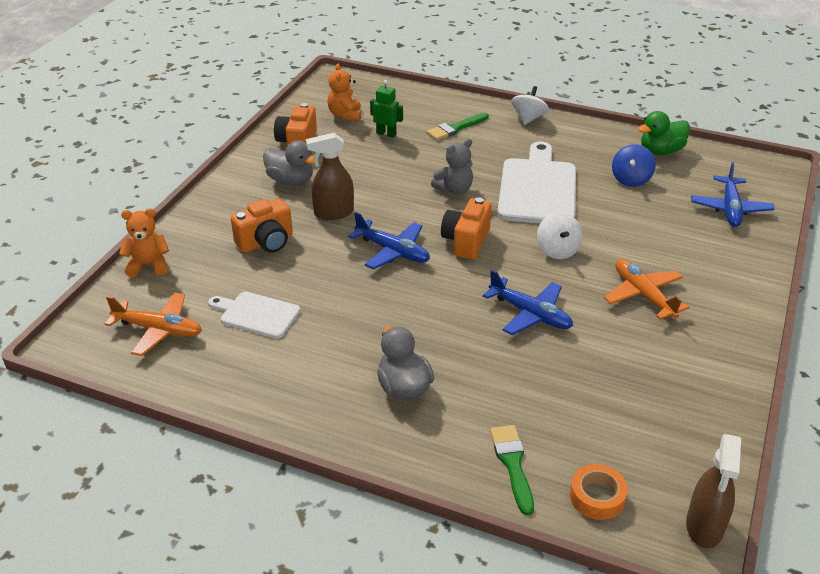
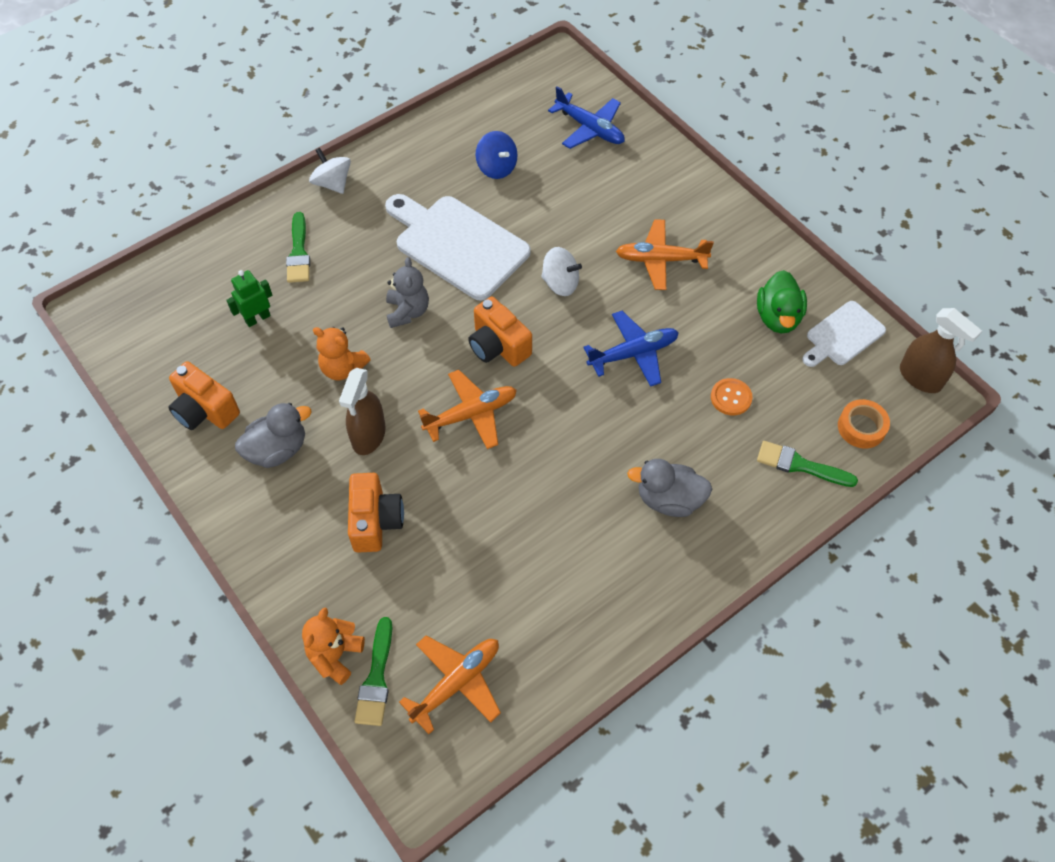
camera: 60 degrees left, 20 degrees up
(141, 290) = (376, 678): none -> green brush
(257, 314) = (491, 579): white cutting board -> white cutting board (842, 335)
(345, 115) = (186, 338): orange teddy bear -> orange teddy bear (343, 368)
(393, 251) = (471, 414): blue plane -> orange plane
(543, 390) = (731, 397): none -> orange button
(661, 151) = (471, 119): green duck -> green duck (778, 317)

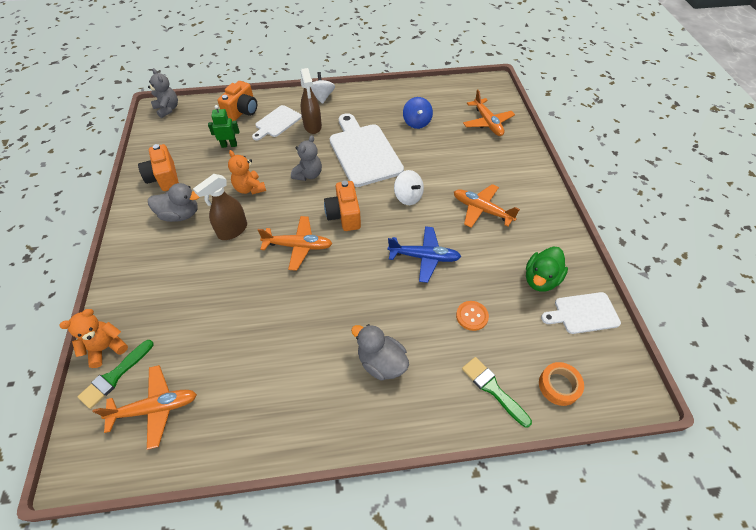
camera: 30 degrees right, 5 degrees down
(108, 303) = (168, 109): none -> grey teddy bear
(299, 252) = (277, 122): green brush -> white cutting board
(375, 521) = (195, 280): orange camera -> orange camera (242, 111)
(590, 128) = (487, 123): blue plane -> orange plane
(920, 378) = (630, 373): brown spray bottle -> brown spray bottle (312, 126)

